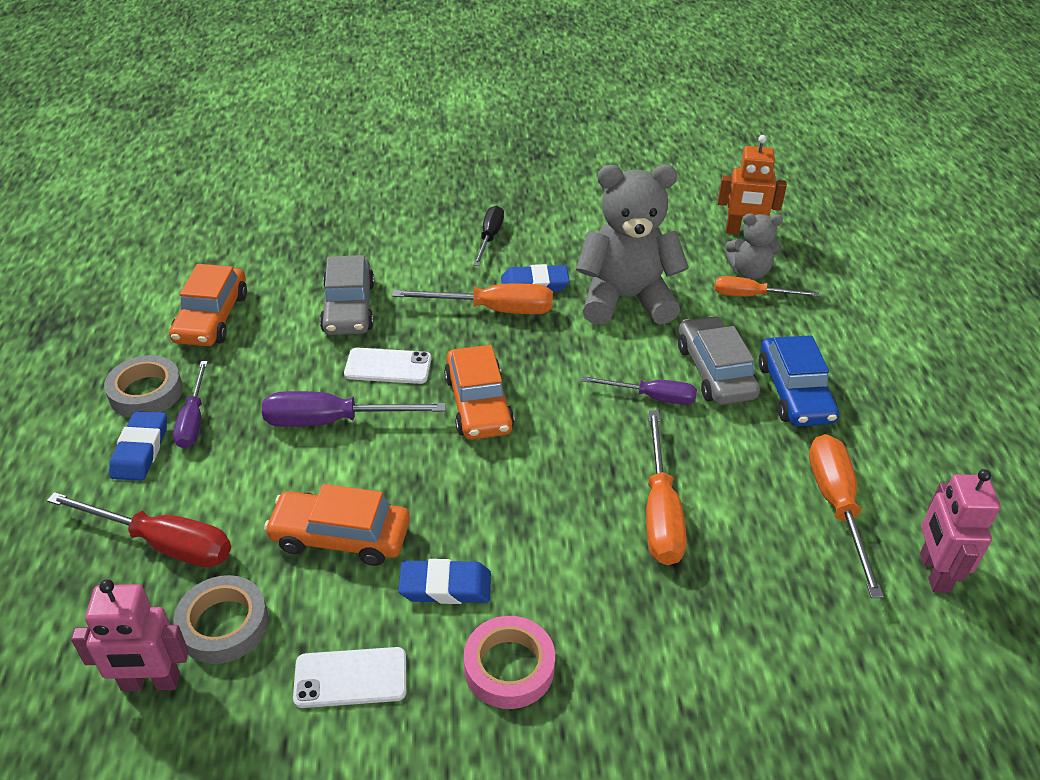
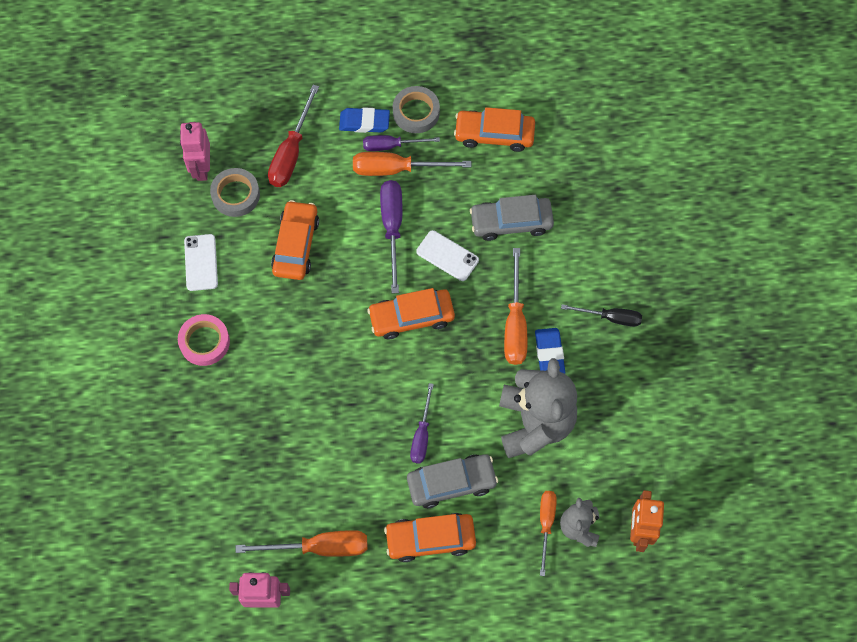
camera: 90 degrees right, 25 degrees up
(388, 366) = (447, 256): white phone -> white phone turned 60 degrees counterclockwise
(445, 586) = (259, 306): blue eraser -> none
(660, 511) = (315, 431): orange screwdriver -> orange screwdriver (397, 169)
(794, 392) = (430, 539): blue car -> orange car

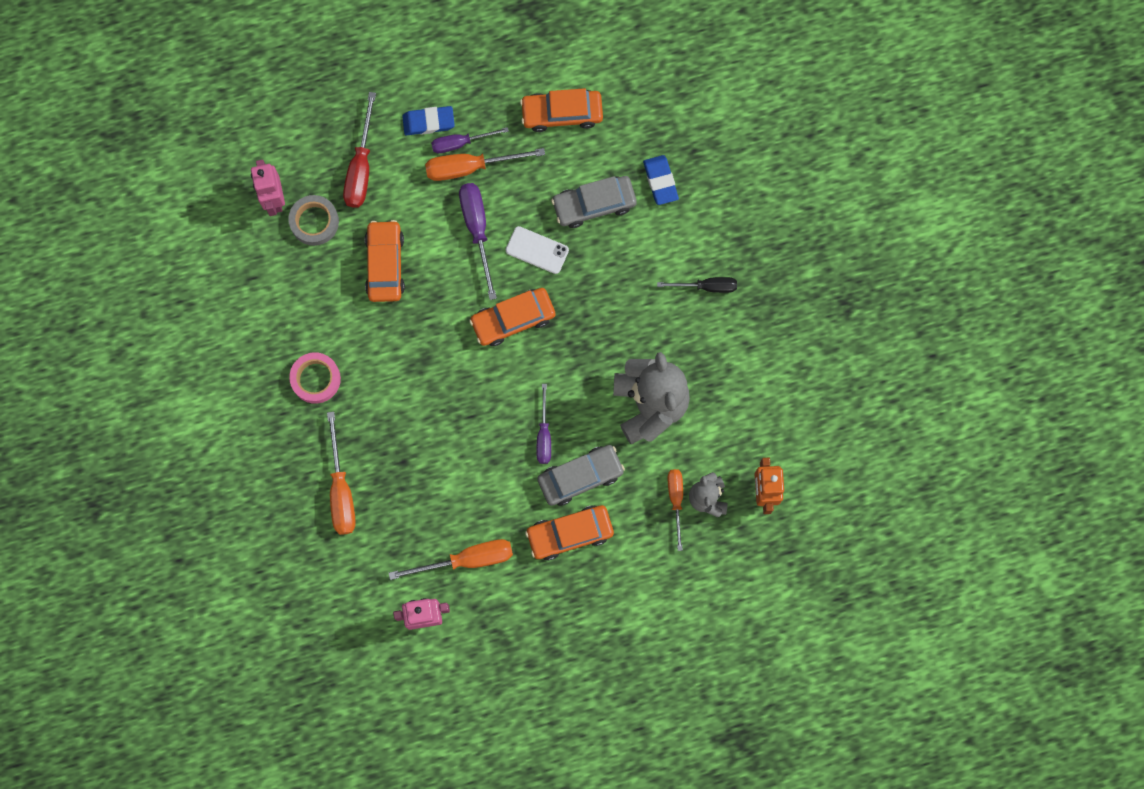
camera: 10 degrees left, 10 degrees up
(201, 262) = (295, 298): white phone -> none
(416, 112) = (479, 102): grey tape -> none
(515, 323) = (615, 308): orange screwdriver -> orange screwdriver (341, 489)
(549, 353) = (653, 333): blue eraser -> blue eraser (660, 181)

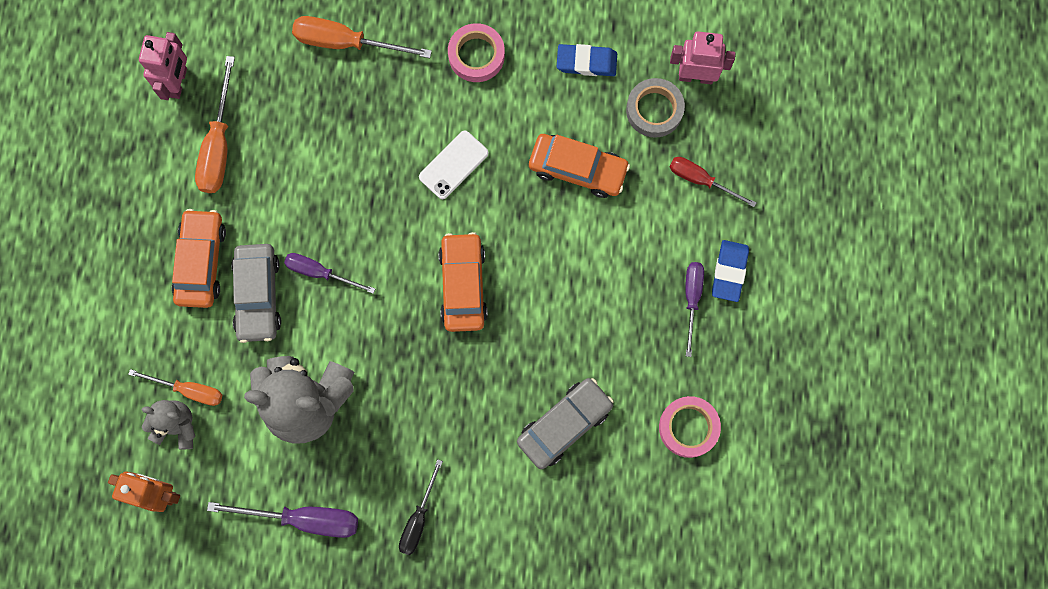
camera: 110 degrees right, 0 degrees up
(361, 167) = (701, 180): red screwdriver -> red screwdriver, size x0.66
(470, 167) = (659, 300): orange screwdriver -> none
(477, 230) = (581, 282): purple screwdriver -> purple screwdriver (303, 518)
(537, 250) = (533, 340): white phone -> white phone (453, 165)
(562, 113) = (688, 427): orange car -> pink tape
(594, 204) = (564, 424): grey car -> grey car turned 45 degrees clockwise
(660, 181) = (565, 513): blue eraser -> blue eraser (586, 62)

